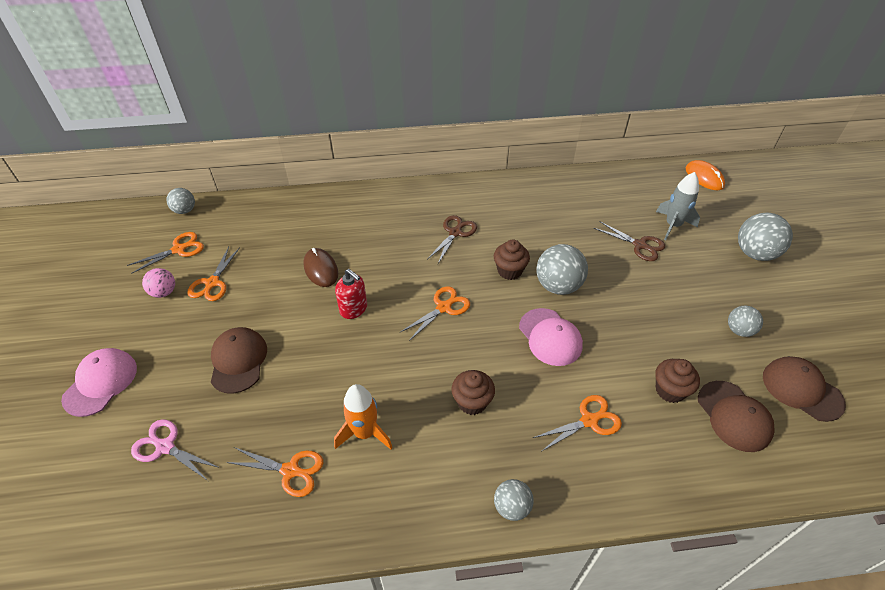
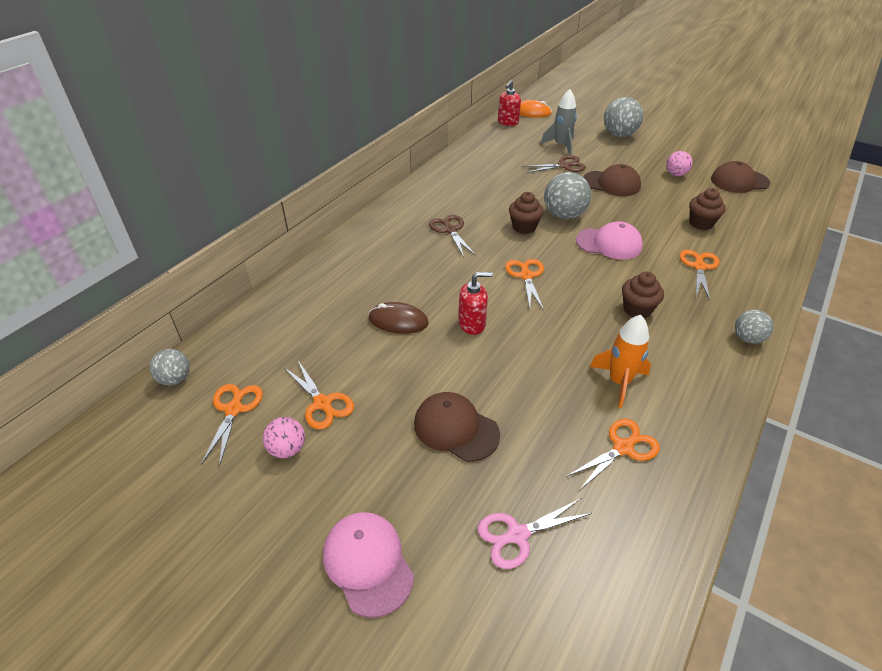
camera: 50 degrees left, 5 degrees down
(662, 173) = (508, 122): none -> red soap dispenser
(734, 416) = (740, 213): brown cap -> brown cap (611, 184)
(739, 330) = (675, 174): grey ball -> pink ball

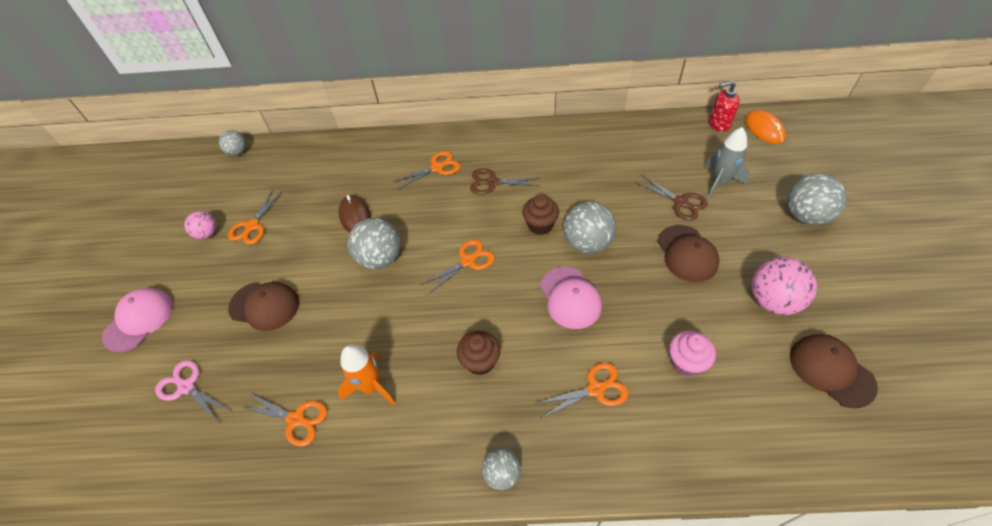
camera: 60 degrees right, 10 degrees up
(234, 409) = (227, 191): orange scissors -> orange scissors (437, 167)
(450, 230) = (492, 182): brown scissors -> brown scissors turned 120 degrees counterclockwise
(456, 428) = (264, 306): brown cap -> brown cap turned 105 degrees clockwise
(472, 324) = (380, 258): red soap dispenser -> grey ball
(675, 174) = (772, 301): pink ball -> pink ball, size x1.70
(701, 223) = (686, 362): brown cupcake -> pink cupcake

